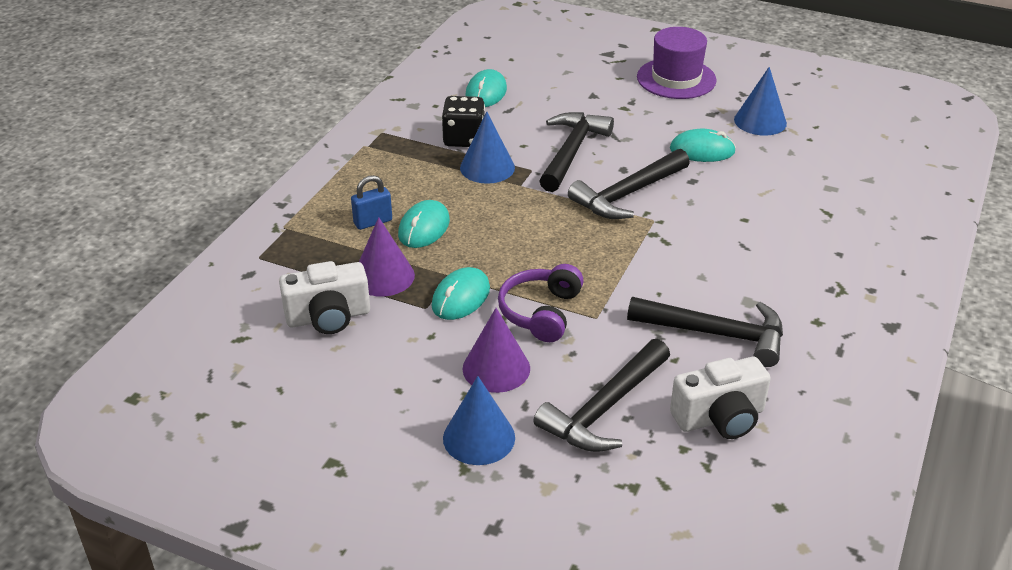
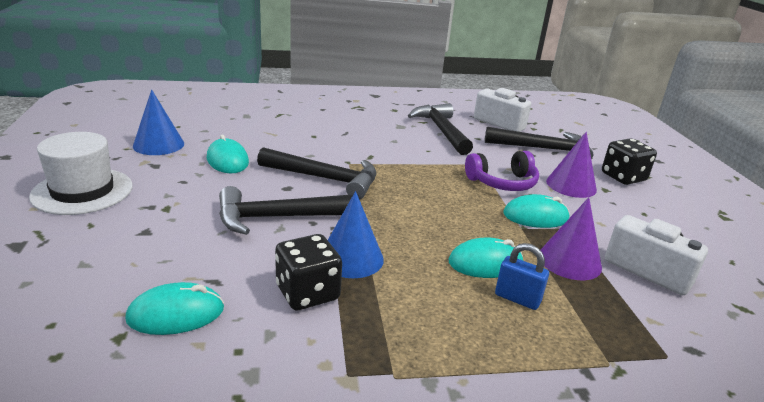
camera: 125 degrees left, 10 degrees down
(479, 437) = (623, 177): blue cone -> black dice
(676, 79) = (82, 191): purple hat -> white hat

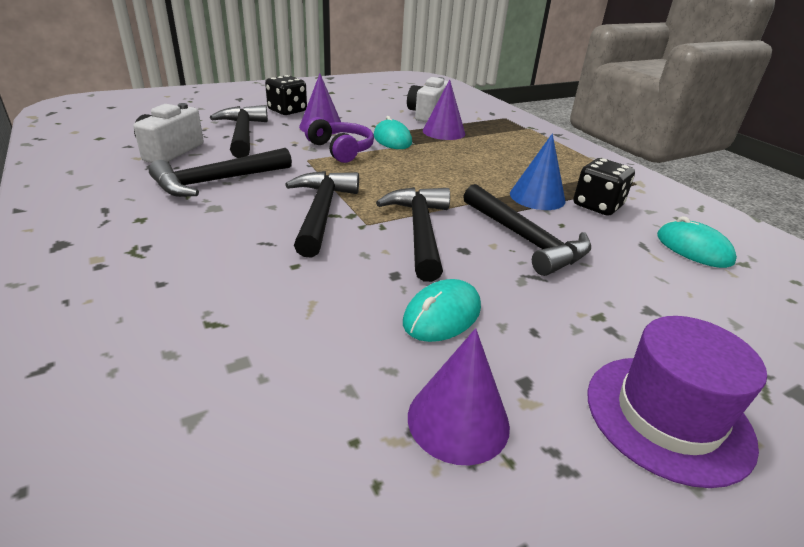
camera: 110 degrees left, 5 degrees up
(82, 191) = (668, 416): white hat -> purple hat
(158, 144) = (458, 420): blue cone -> purple cone
(376, 153) = (321, 212): none -> black hammer
(485, 263) = (479, 154): turquoise mouse -> none
(517, 298) = (506, 145): blue padlock -> none

